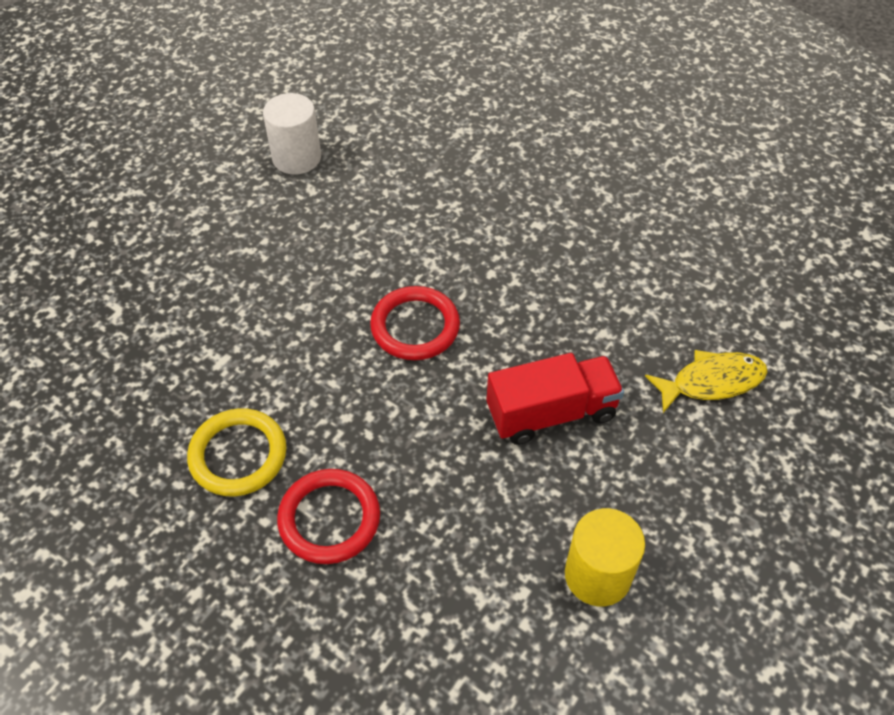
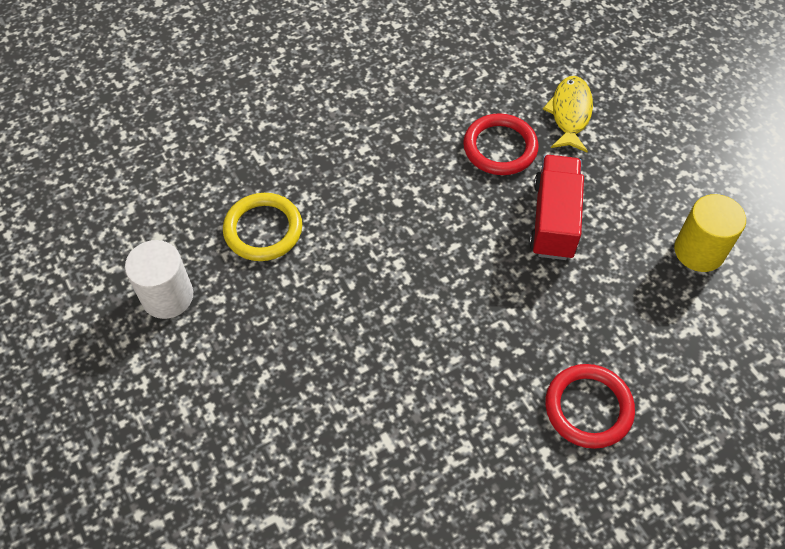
camera: 65 degrees left, 5 degrees up
(238, 455) = (497, 458): yellow ring -> yellow ring (263, 230)
(415, 326) = (426, 276): red ring -> red ring (500, 147)

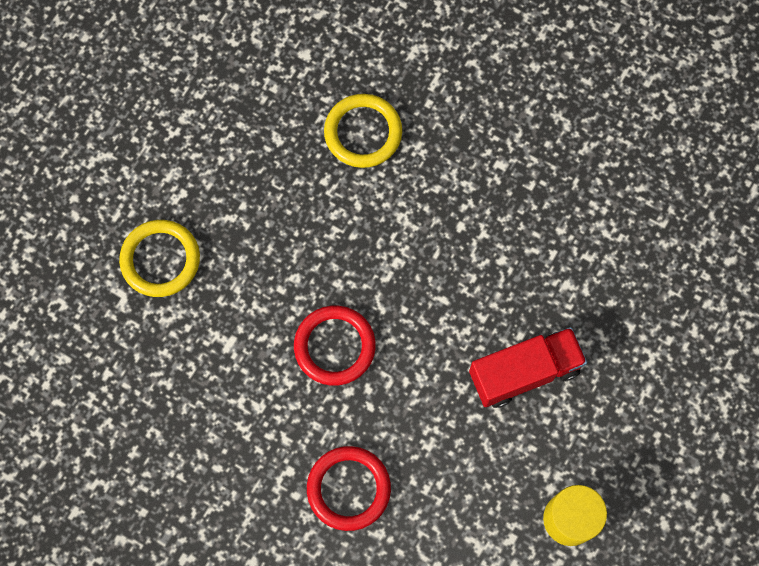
camera: 60 degrees right, 15 degrees up
(167, 296) = (256, 99): white cylinder -> none
(262, 462) = (160, 260): none -> yellow ring
(500, 147) = (578, 284): red ring -> red ring (334, 346)
(570, 113) = (662, 329): yellow fish -> none

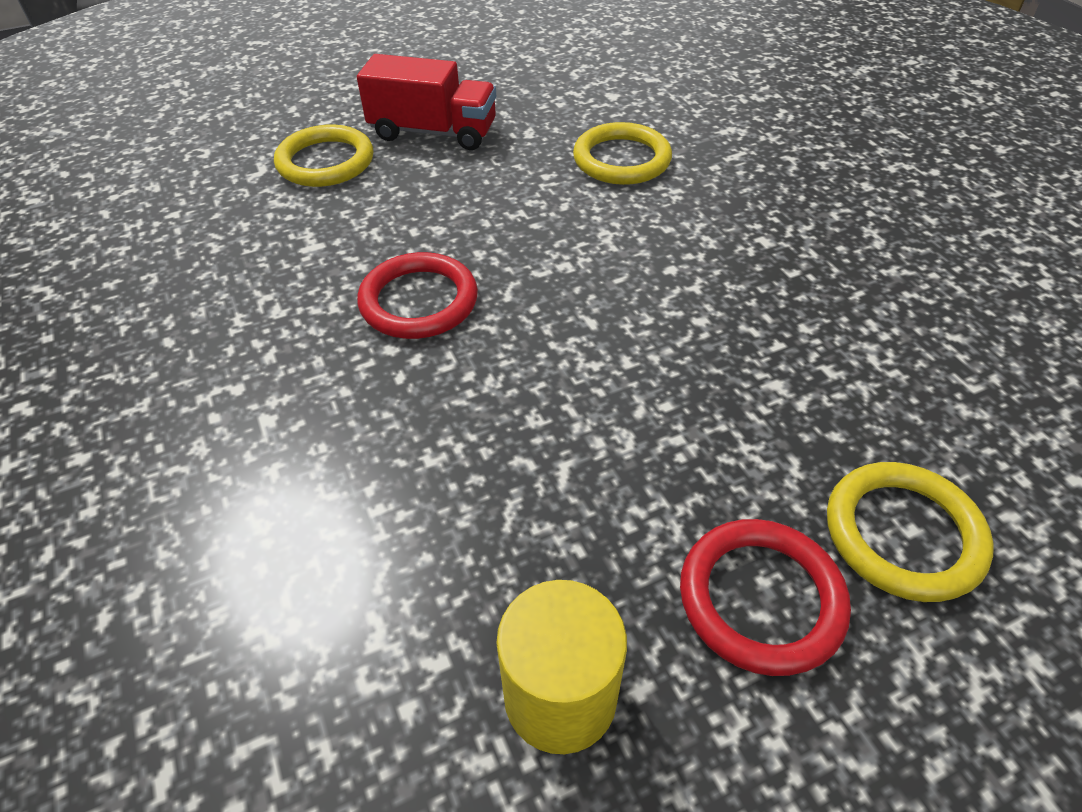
camera: 35 degrees right, 25 degrees down
(348, 489) = (281, 447): red ring -> red ring (761, 599)
(524, 372) = (640, 448): red truck -> red truck (433, 132)
(666, 345) = (903, 534): none -> yellow ring

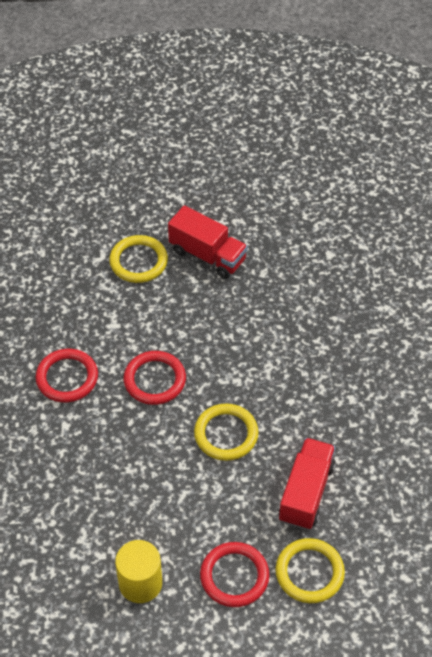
camera: 20 degrees right, 5 degrees up
(248, 341) = (67, 378): none -> red ring
(621, 159) = (306, 313): yellow ring -> yellow ring (226, 434)
(792, 393) = (306, 492): none -> red truck

